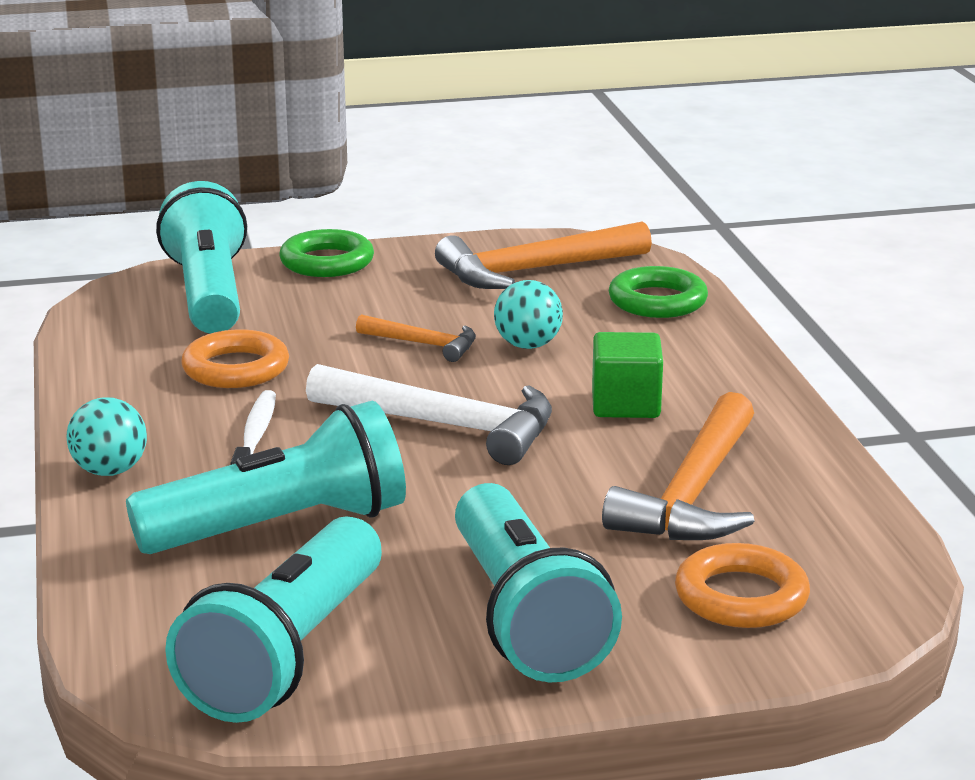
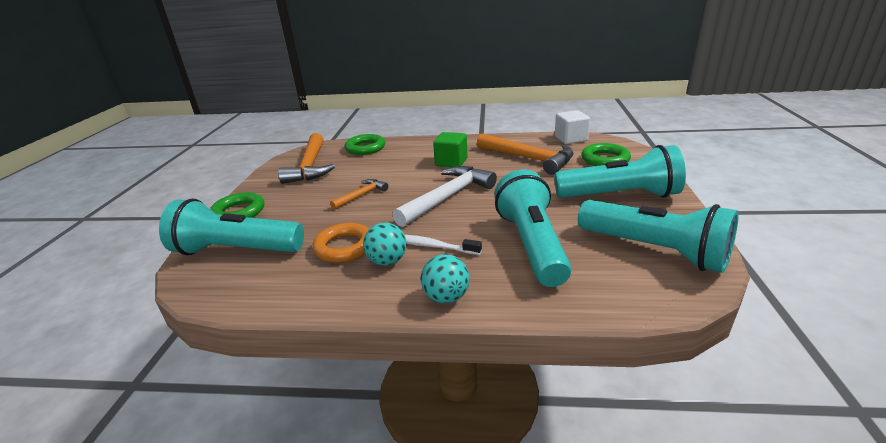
camera: 70 degrees left, 5 degrees up
(528, 345) = (383, 174): turquoise ball -> turquoise ball (387, 261)
(741, 596) = (605, 159): orange ring -> green ring
(870, 542) = (570, 139): none -> white cube

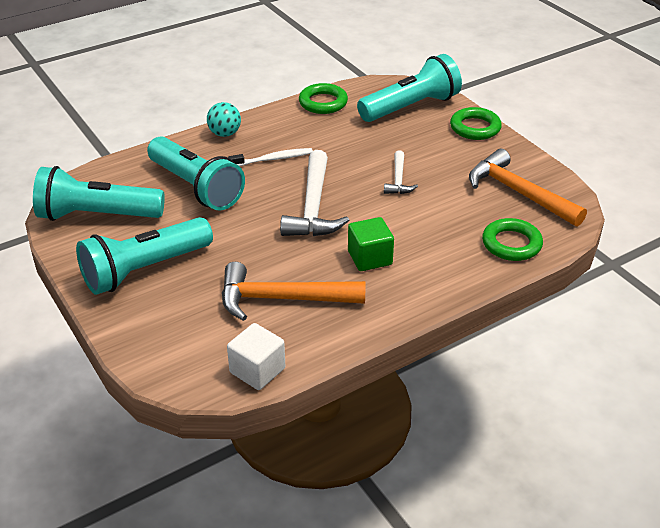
camera: 140 degrees right, 10 degrees up
(344, 247) = (337, 136): orange ring -> none
(361, 195) = (398, 180): orange hammer -> white hammer
(387, 261) = (291, 139): turquoise ball -> none
(605, 159) = (185, 332): green ring -> green ring (323, 103)

